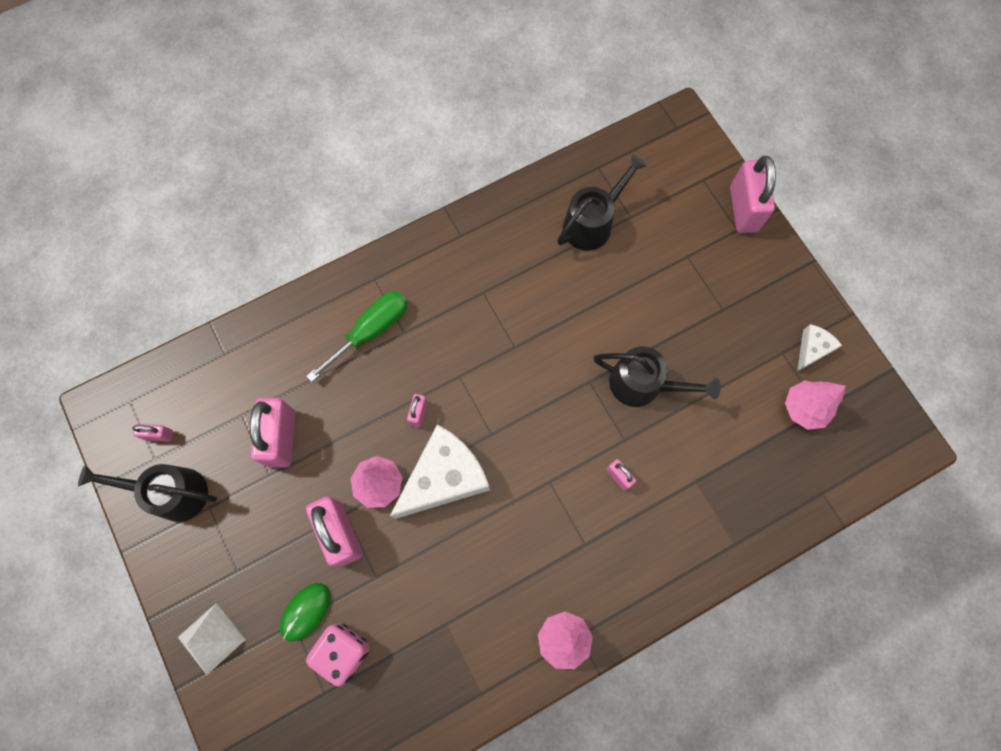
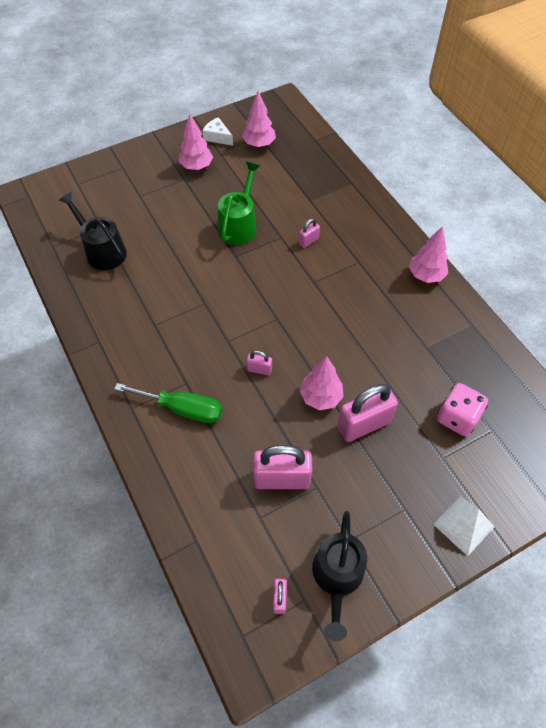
camera: 90 degrees left, 15 degrees down
(305, 611) = (430, 448): green mouse -> none
(371, 331) = (182, 409): green screwdriver -> green screwdriver turned 150 degrees clockwise
(444, 477) = (313, 350): white cheese -> none
(643, 384) = (239, 225): black watering can -> green watering can
(743, 209) = (106, 163): pink padlock -> none
(748, 323) = (196, 166): none -> pink tree

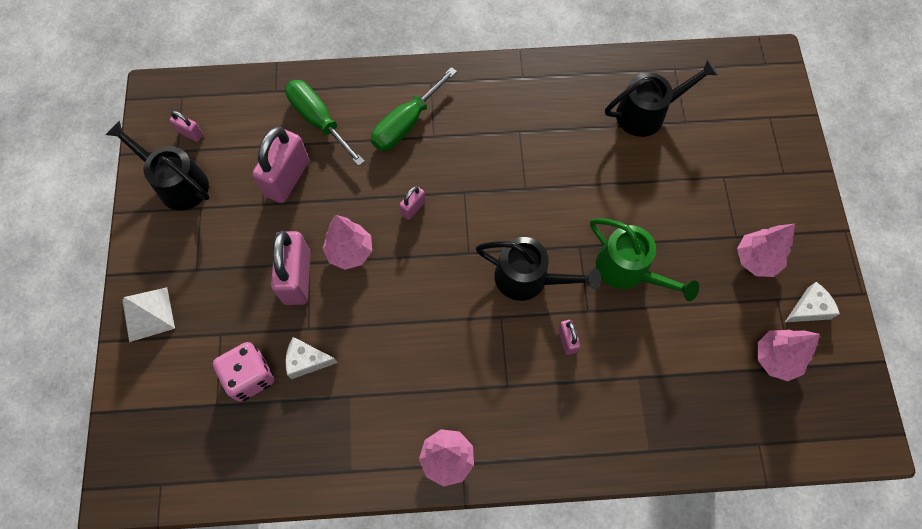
camera: 115 degrees right, 10 degrees up
(211, 483) = (318, 120): none -> green screwdriver
(276, 276) = (529, 278): none -> black watering can
(420, 385) = (307, 361): none -> white cheese

